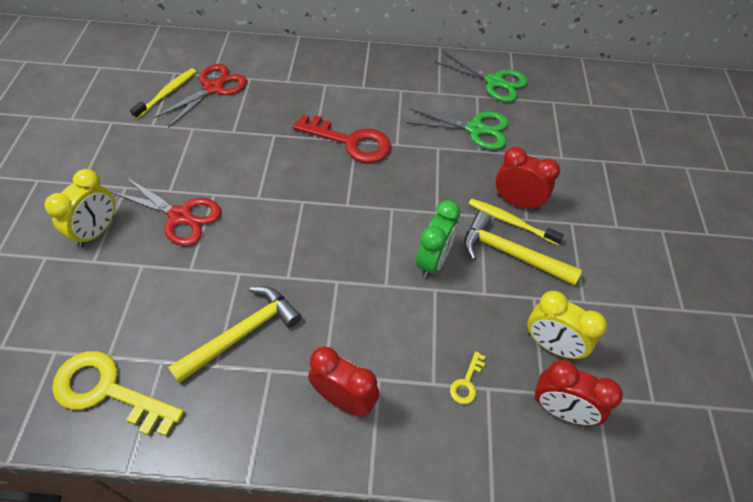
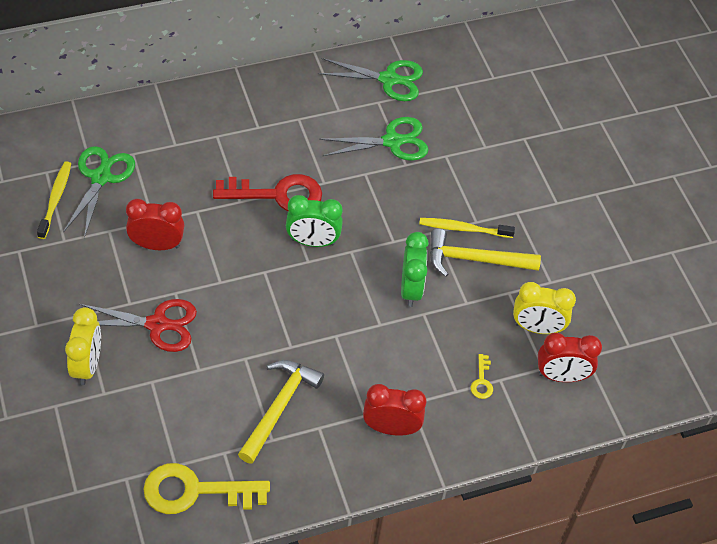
camera: 25 degrees left, 0 degrees up
(213, 88) = (101, 177): red scissors -> green scissors
(360, 189) = (313, 242): none -> green clock
(517, 202) = (461, 207): red clock -> red clock (157, 245)

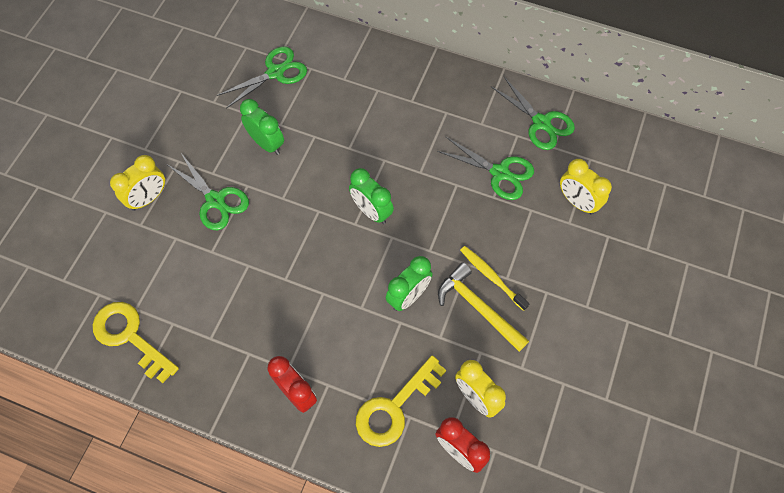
camera: 45 degrees right, 10 degrees up
(55, 199) = (234, 70): yellow toothbrush -> none
(157, 245) = (267, 143): red clock -> green clock
(157, 324) = (215, 200): red scissors -> green scissors
(277, 194) = (379, 160): red key -> none
(279, 407) = (236, 318): yellow hammer -> none
(476, 126) = (577, 202): none -> yellow clock
(482, 381) = (394, 407): yellow key -> yellow key, size x2.30

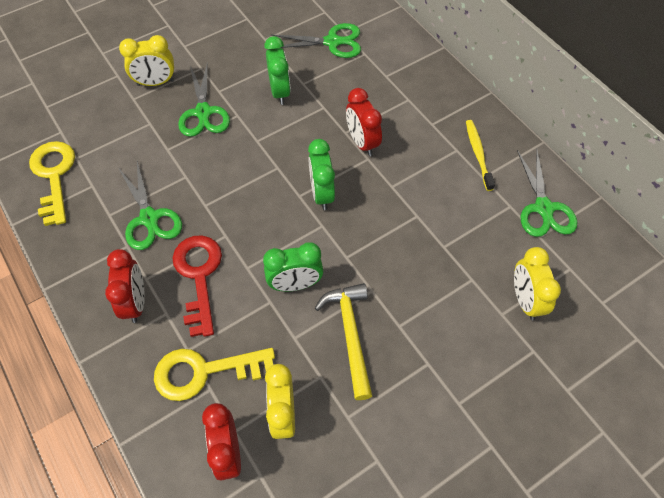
camera: 35 degrees right, 5 degrees down
(329, 339) = (199, 276): none -> red key
(369, 149) = (362, 142): none -> red clock
(491, 277) = (385, 315): yellow toothbrush -> yellow toothbrush (478, 154)
(499, 173) = (467, 229): green scissors -> green scissors (149, 218)

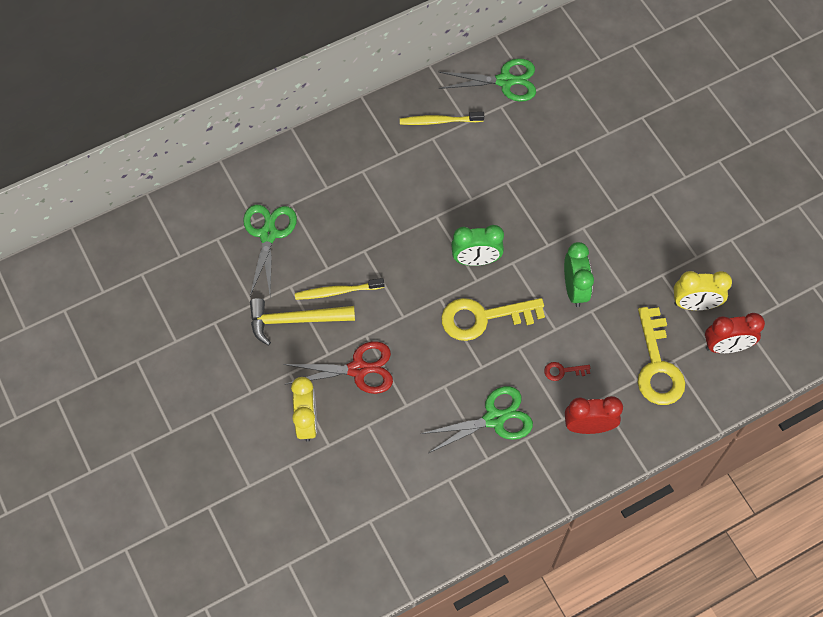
camera: 85 degrees left, 5 degrees up
(54, 176) = (433, 520): yellow key -> yellow key (483, 318)
(199, 276) = (562, 371): red key -> red key, size x0.44
(203, 112) = (358, 369): green scissors -> red scissors
(280, 92) = (337, 291): green clock -> yellow toothbrush
(350, 334) = (625, 248): yellow hammer -> yellow hammer (295, 320)
(362, 142) = (415, 219): red clock -> none
(525, 300) = (596, 114): yellow clock -> none

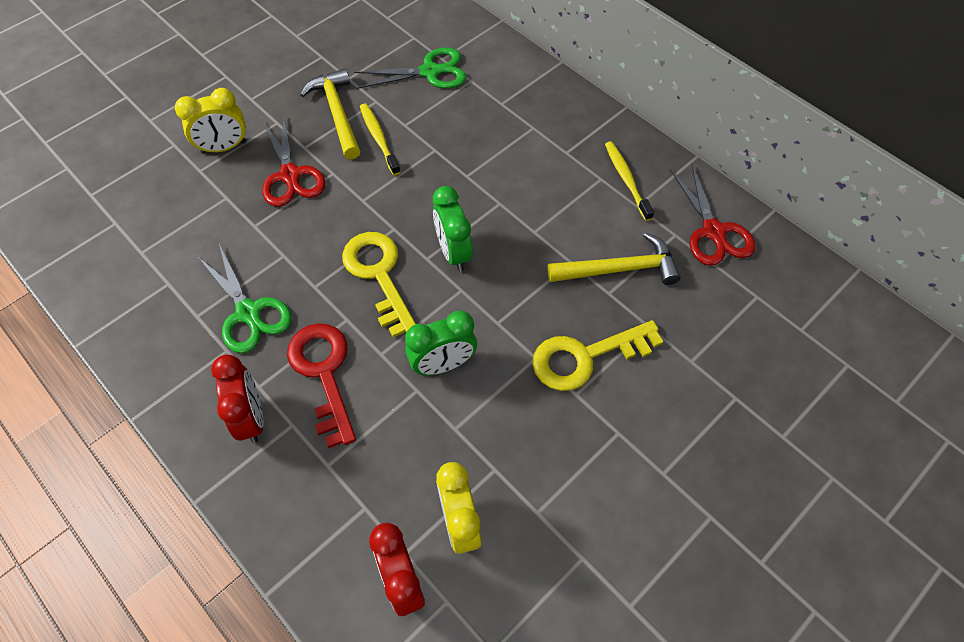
camera: 75 degrees right, 5 degrees down
(505, 81) = (713, 231): green scissors -> red scissors
(522, 152) = (619, 269): none -> yellow hammer
(562, 371) = (324, 373): red key -> red key, size x2.30
(657, 365) = (353, 488): yellow key -> yellow key (585, 357)

